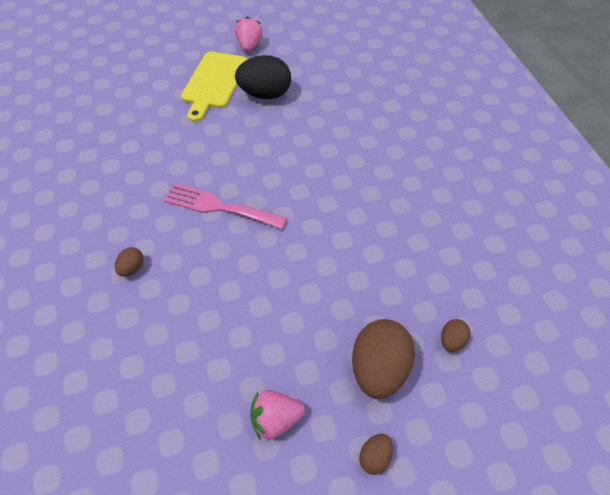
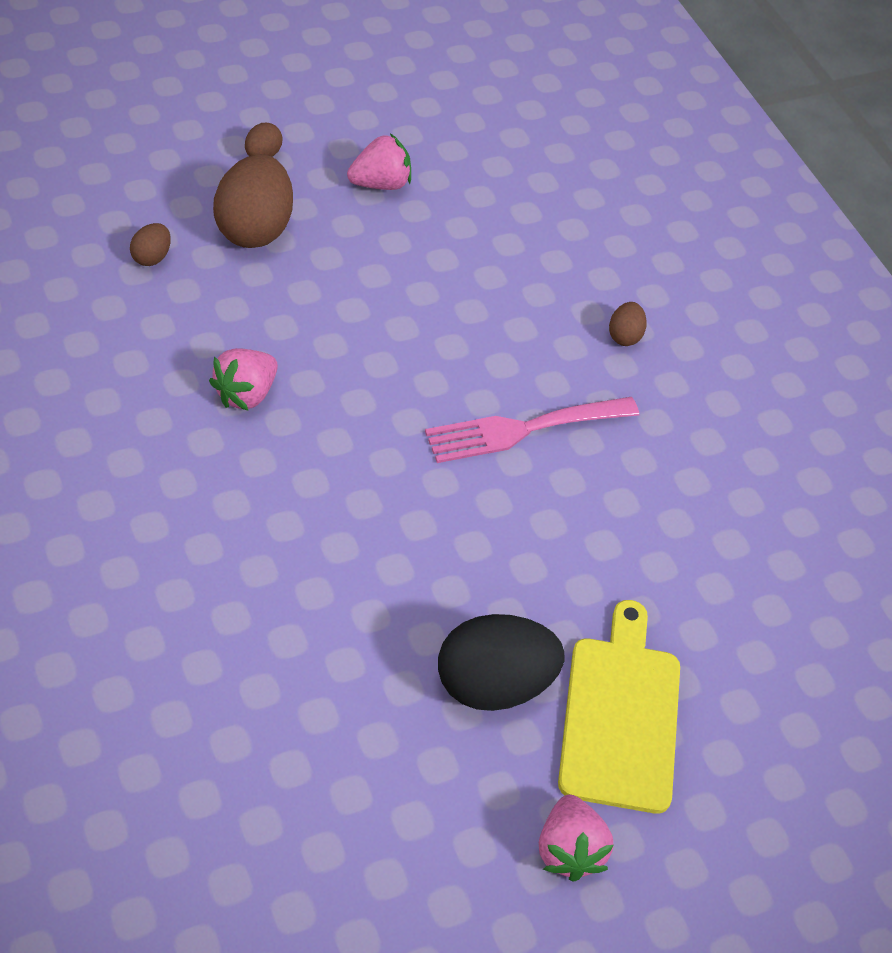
camera: 165 degrees right, 5 degrees down
(219, 207) = (522, 429): pink fork -> pink fork turned 150 degrees clockwise
(378, 232) = (245, 394): none -> pink strawberry

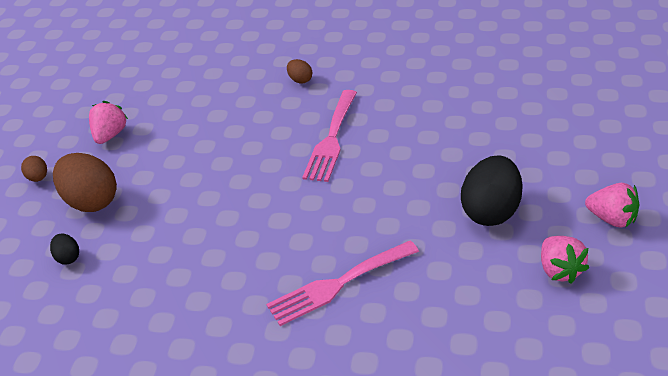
camera: 45 degrees left, 10 degrees down
(151, 257) = (68, 258): brown egg -> black egg
(245, 394) = (213, 248): pink strawberry -> pink strawberry (560, 270)
(255, 557) = (337, 285): none -> pink fork
(620, 715) = (539, 169): yellow cutting board -> none

